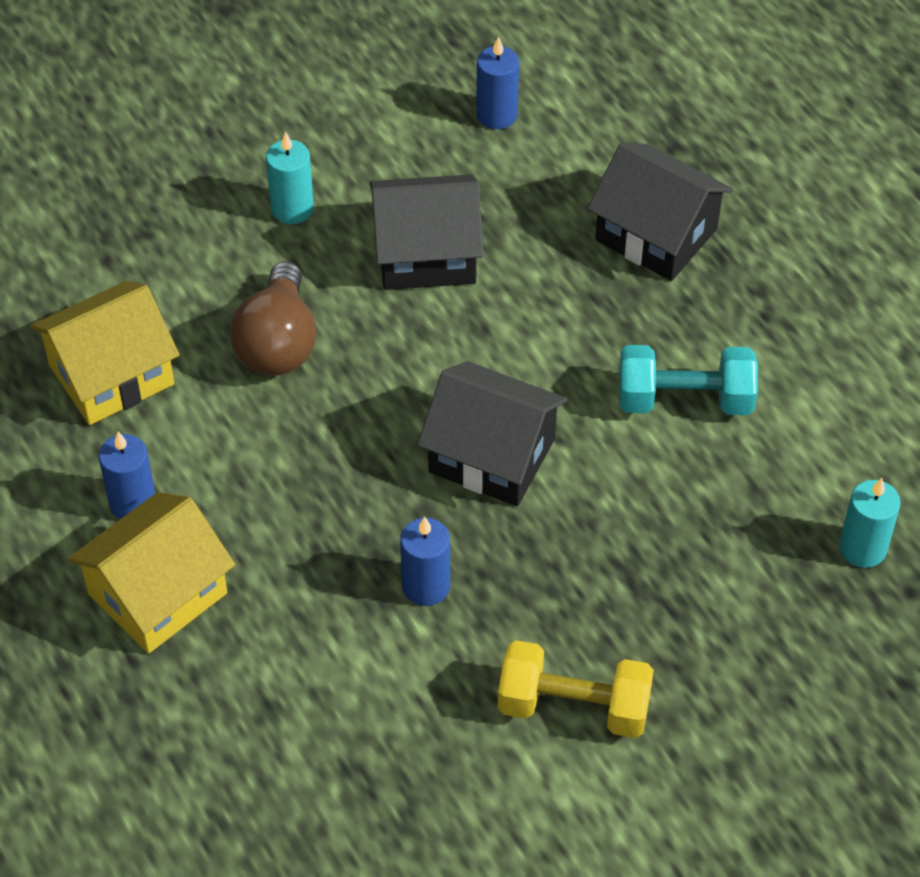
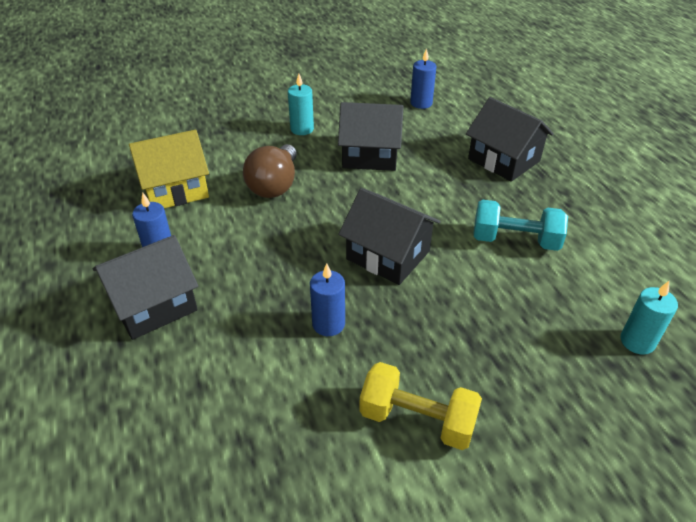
camera: 10 degrees right, 10 degrees down
(158, 594) = (153, 305): yellow house -> black house

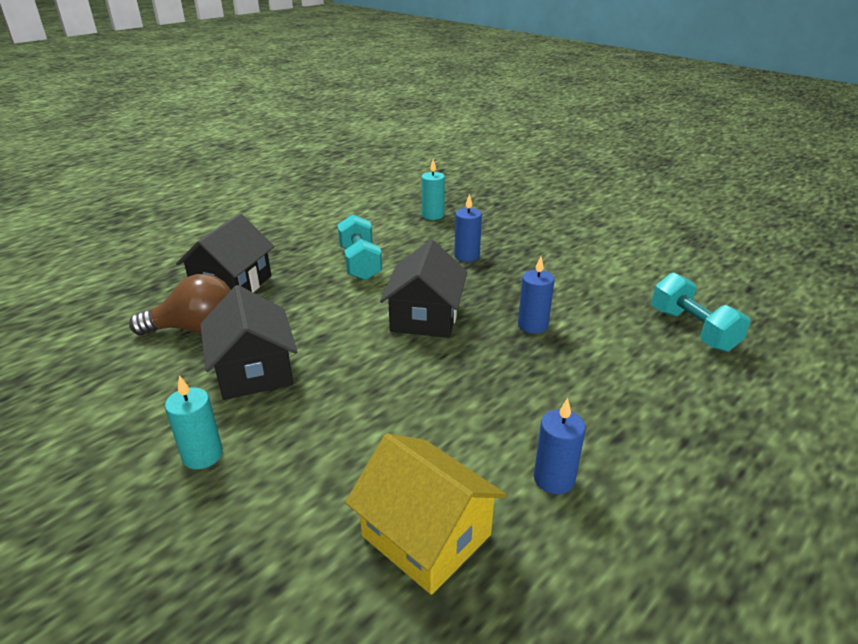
camera: 115 degrees left, 10 degrees down
(153, 305) = (623, 441): black house -> none
(227, 465) = (692, 330): none -> turquoise dumbbell
(274, 185) = (359, 430): brown light bulb -> brown light bulb (195, 328)
(417, 420) = (571, 271): yellow dumbbell -> none
(421, 103) = (104, 361): blue candle -> blue candle (466, 256)

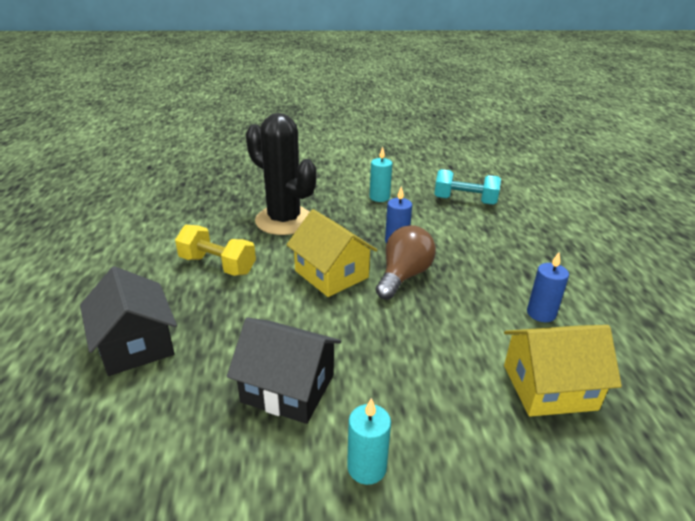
camera: 50 degrees left, 0 degrees up
(195, 328) = (173, 398): brown light bulb -> brown light bulb (403, 276)
(360, 263) = (217, 265): turquoise dumbbell -> yellow dumbbell
(425, 317) = (331, 274): black house -> yellow house
(432, 215) = (207, 204): turquoise candle -> turquoise candle (379, 197)
(466, 256) = (284, 220): blue candle -> black cactus

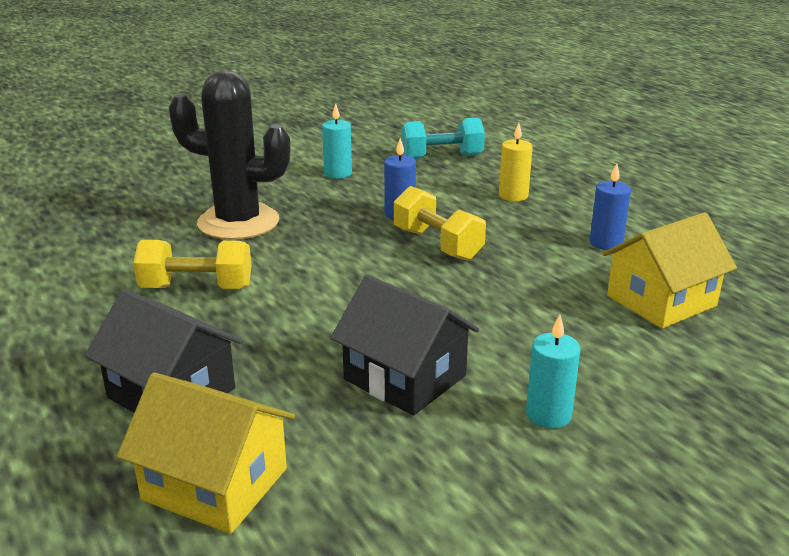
camera: 25 degrees left, 5 degrees down
(288, 388) = (405, 377): black house -> black house turned 45 degrees clockwise
(331, 274) = (352, 262): yellow house -> yellow house (215, 484)
(403, 276) = (437, 244): brown light bulb -> yellow dumbbell
(495, 248) = (513, 196): none -> yellow candle

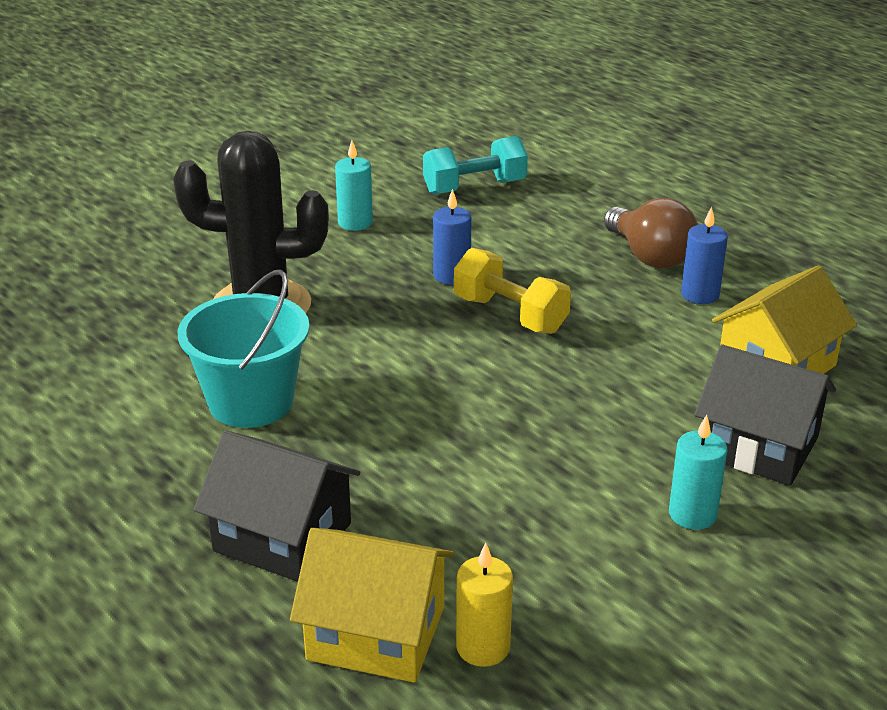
camera: 10 degrees left, 5 degrees up
(197, 288) = (251, 402): yellow dumbbell -> turquoise bucket
(405, 377) = (530, 489): black house -> black house (758, 446)
(513, 196) = (577, 238): yellow candle -> yellow candle (483, 647)
(570, 213) = (649, 256): none -> brown light bulb

